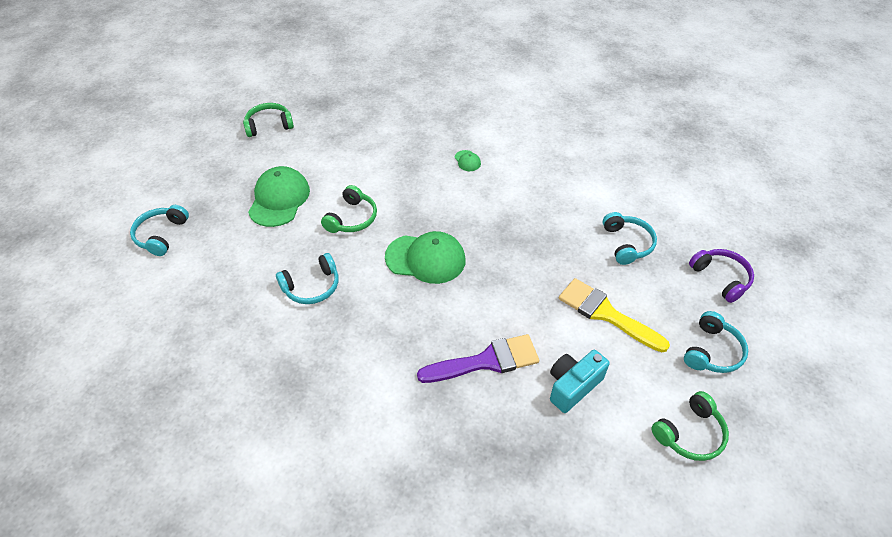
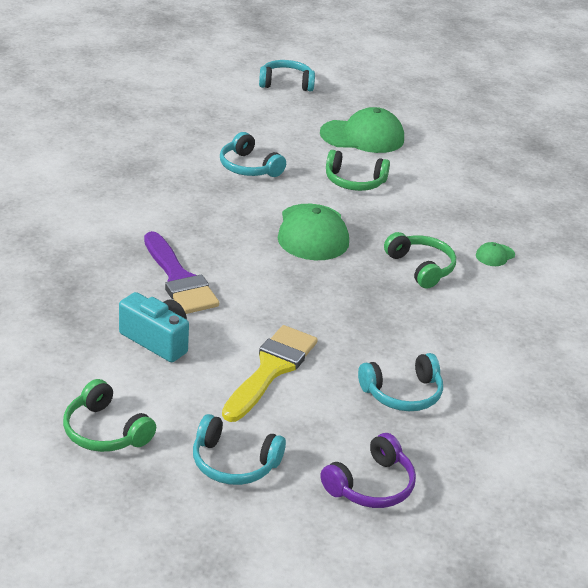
camera: 75 degrees right, 15 degrees down
(269, 125) = (475, 118): green headphones -> green headphones (421, 267)

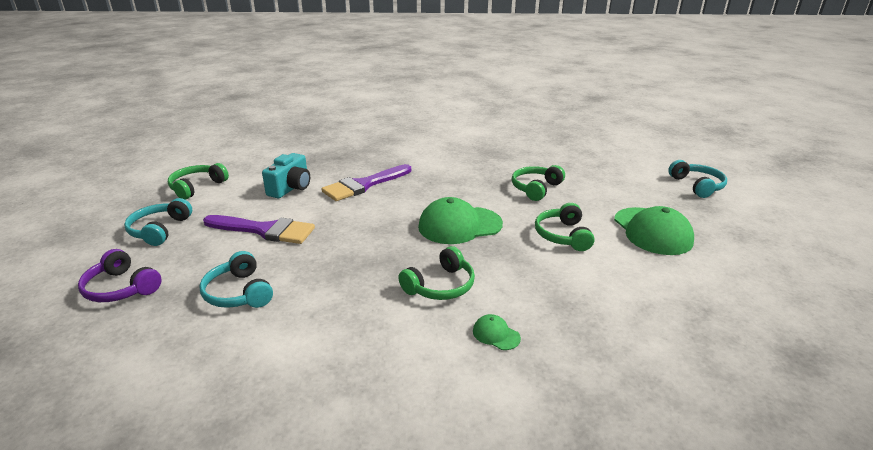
camera: 80 degrees right, 5 degrees down
(249, 167) = (536, 188): turquoise headphones -> green headphones
(271, 369) = (265, 230): yellow brush -> purple brush

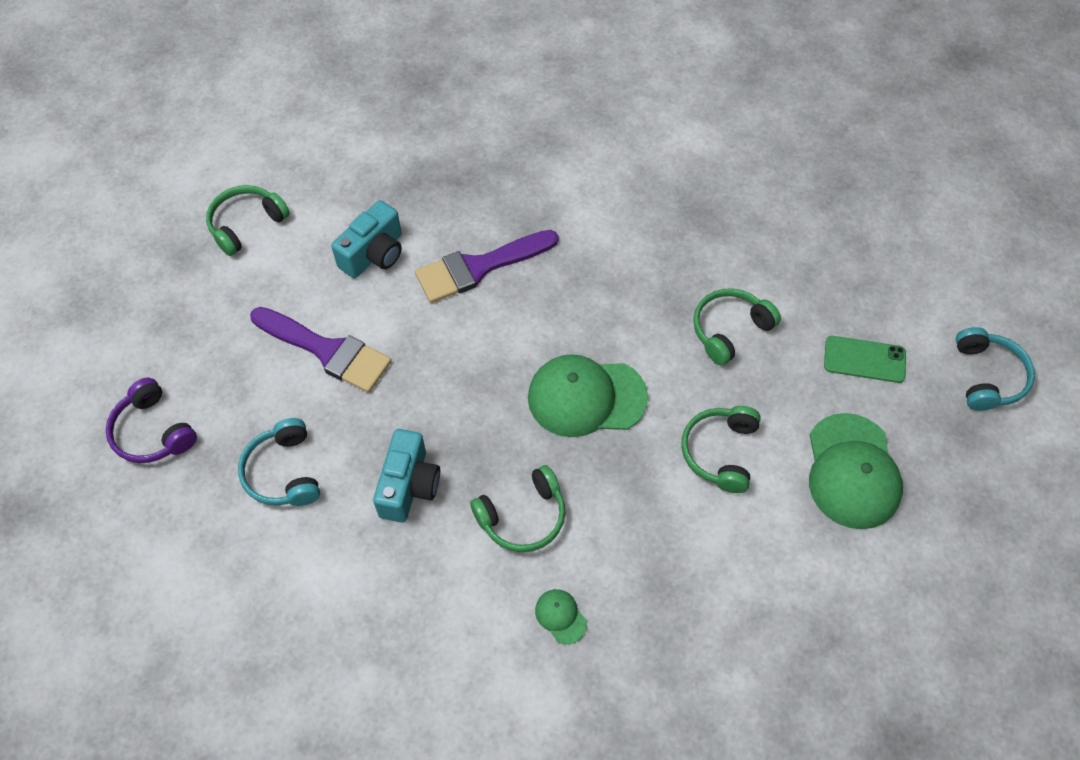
camera: 15 degrees right, 30 degrees up
(160, 230) = (196, 320): turquoise headphones -> none
(345, 284) = (409, 486): none -> turquoise camera
(623, 189) = (864, 360): none -> green phone

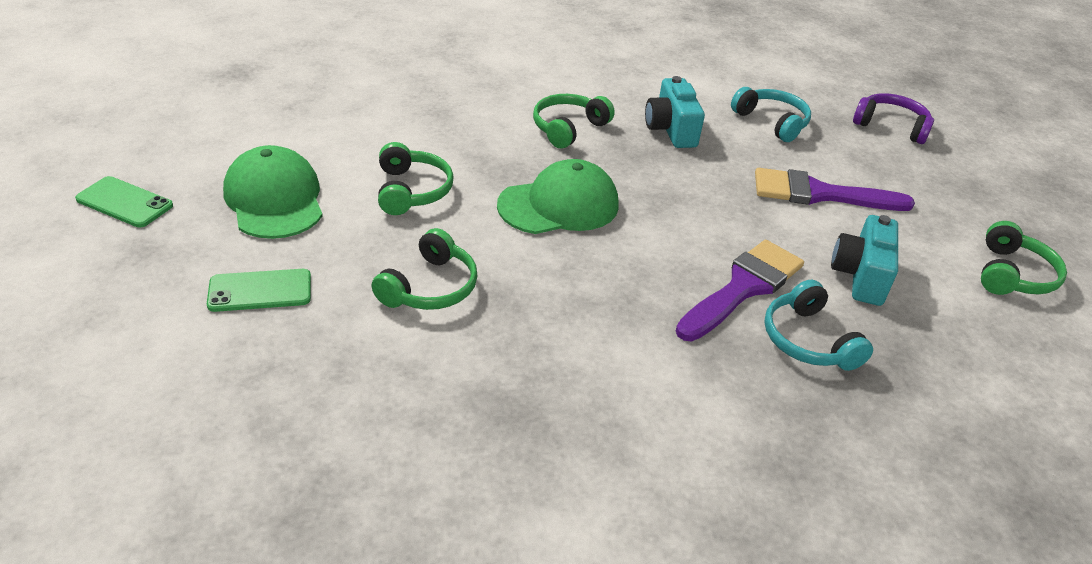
camera: 155 degrees right, 20 degrees down
(560, 616) = (509, 89): green cap -> none
(987, 376) = (100, 304): turquoise headphones -> turquoise headphones (808, 340)
(992, 501) = (124, 202): none -> green phone

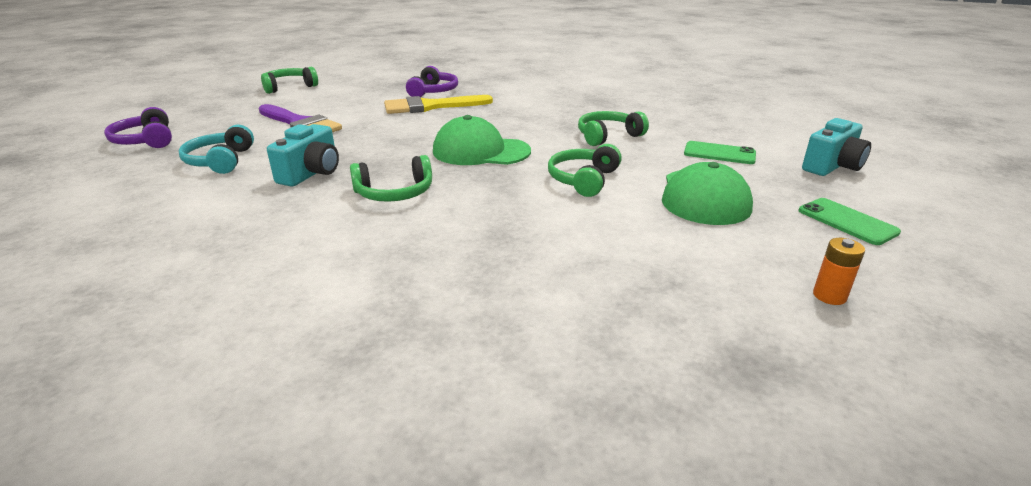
camera: 145 degrees left, 10 degrees down
(173, 122) = (829, 296): none -> orange battery
(743, 288) = (430, 106): purple brush -> yellow brush
(808, 340) = (433, 91): turquoise headphones -> purple headphones
(860, 276) = (362, 99): turquoise camera -> turquoise camera (832, 166)

